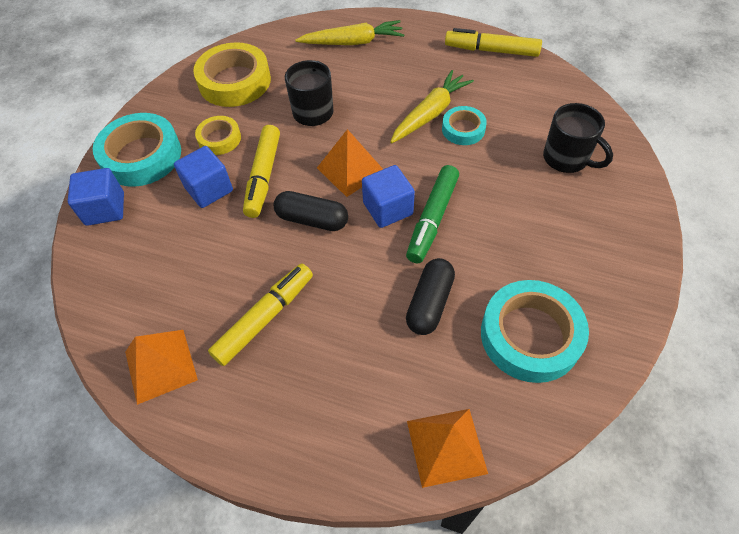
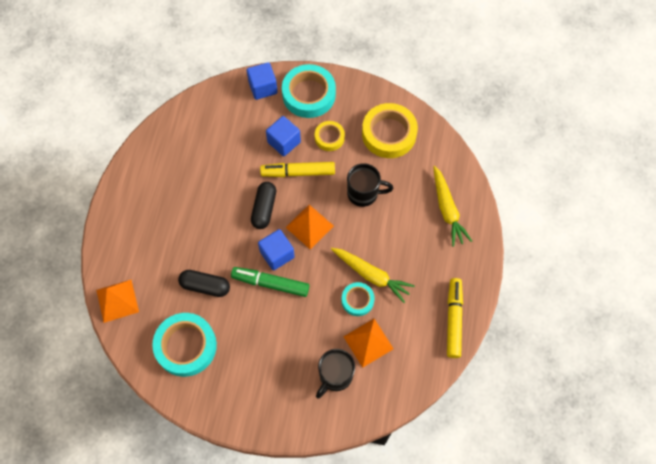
camera: 80 degrees right, 10 degrees up
(160, 365) = (159, 149): orange pyramid -> orange pyramid (368, 342)
(264, 318) = (190, 195): yellow marker -> none

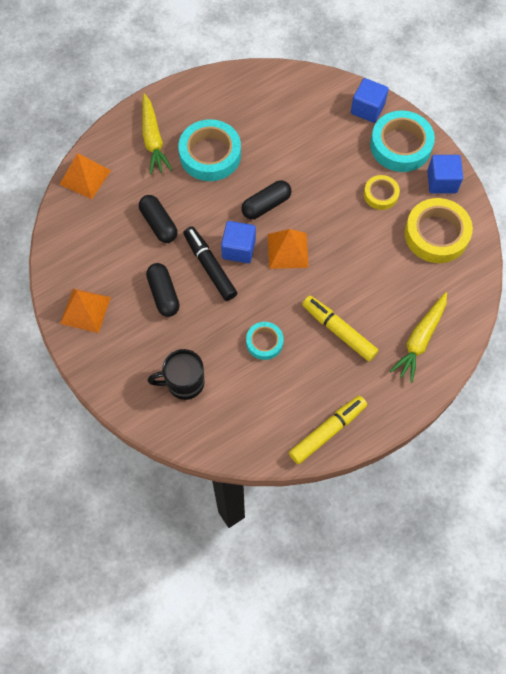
camera: 45 degrees right, 0 degrees up
(186, 346) = (98, 255): turquoise tape -> turquoise tape (210, 154)
(259, 330) = (163, 294): none -> black capsule
(271, 283) = (210, 267): green marker -> black marker
(284, 142) = (338, 166): blue cube -> blue cube (442, 182)
(298, 172) = (324, 200): yellow marker -> yellow marker (339, 331)
(363, 193) = (361, 263): black mug -> none
(368, 342) = (237, 382): orange pyramid -> orange pyramid (85, 310)
(371, 275) = (297, 333): yellow carrot -> yellow carrot (153, 139)

